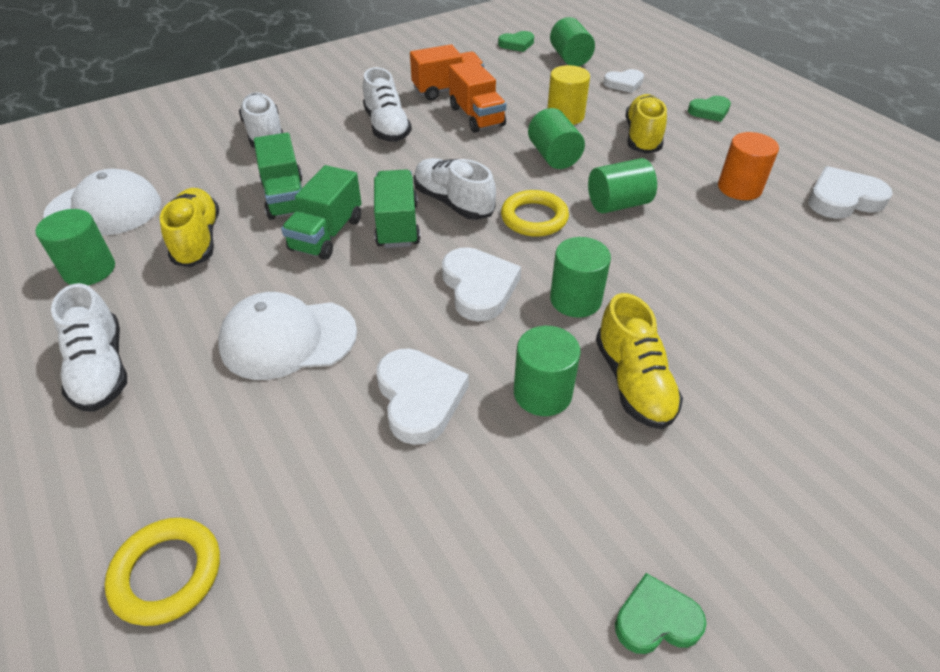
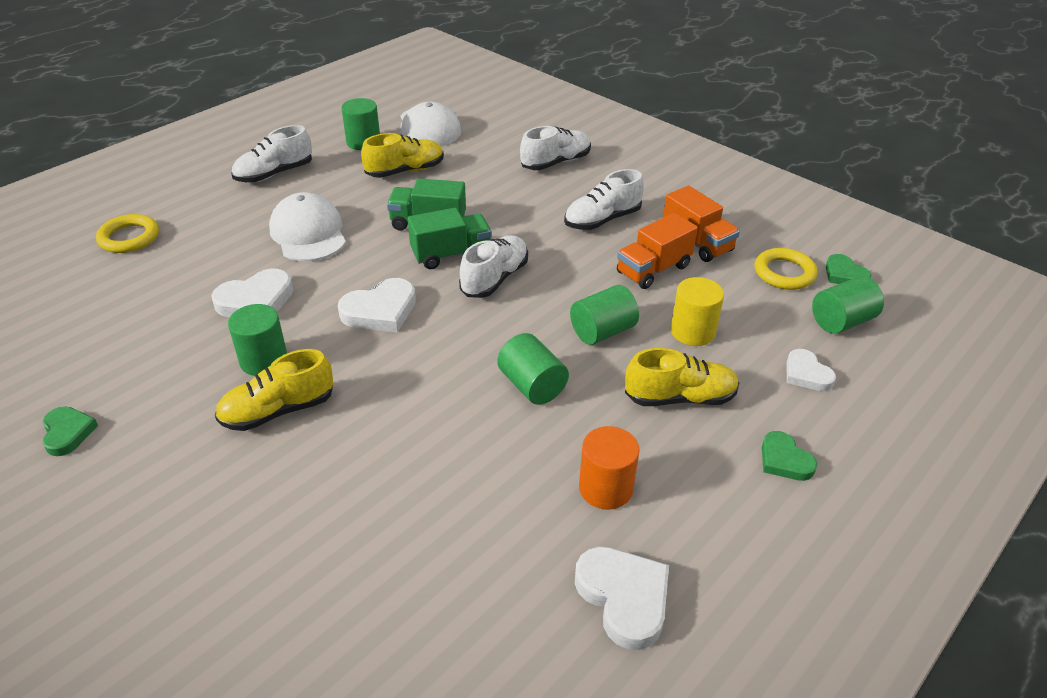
camera: 75 degrees right, 5 degrees down
(286, 198) = (469, 194): green truck -> none
(534, 218) = (488, 330): yellow ring -> yellow ring (784, 273)
(575, 299) = (375, 368): green cylinder -> none

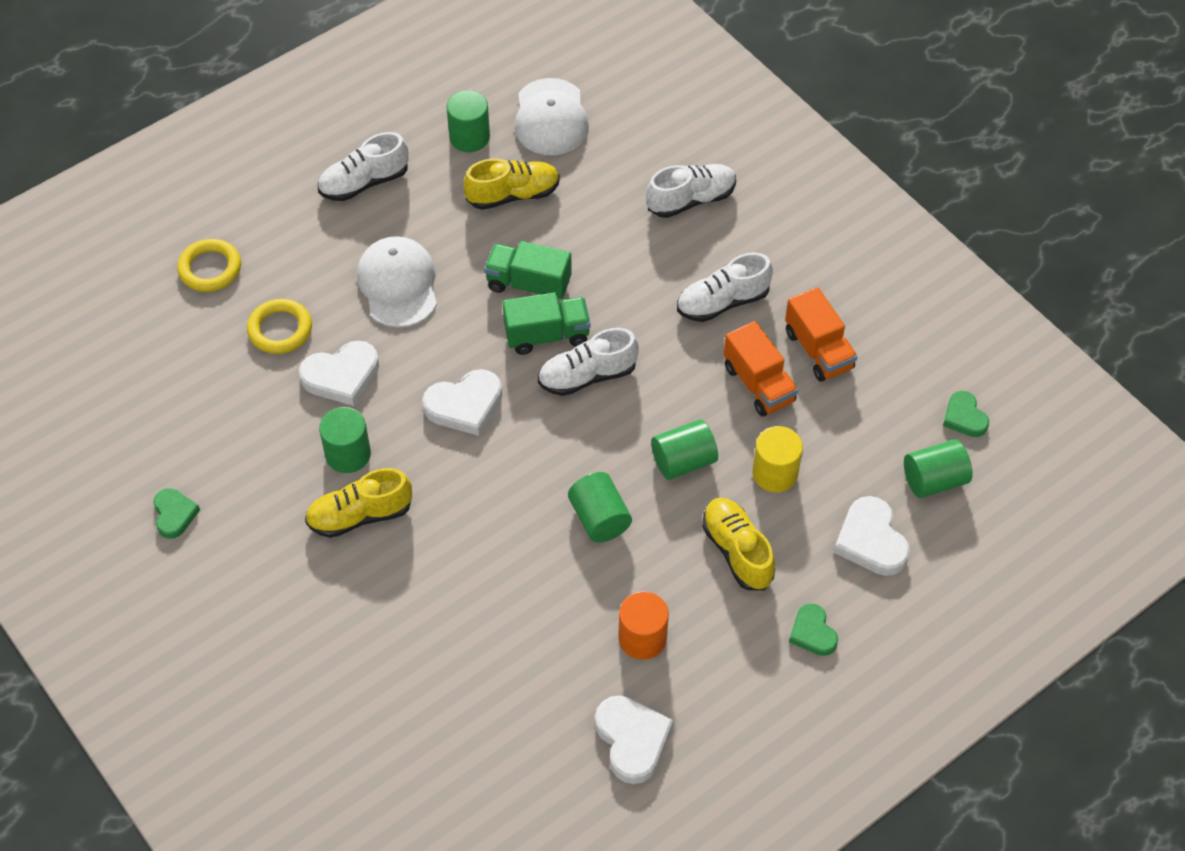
camera: 10 degrees right, 15 degrees up
(494, 279) = (587, 376): white shoe -> white shoe turned 150 degrees counterclockwise
(653, 270) = (759, 384): orange truck -> orange truck turned 90 degrees counterclockwise
(679, 398) = (737, 551): yellow shoe -> yellow shoe turned 120 degrees counterclockwise
(784, 273) = (899, 406): yellow ring -> yellow ring (280, 329)
(806, 374) = (871, 541): white heart -> white heart, size x1.58

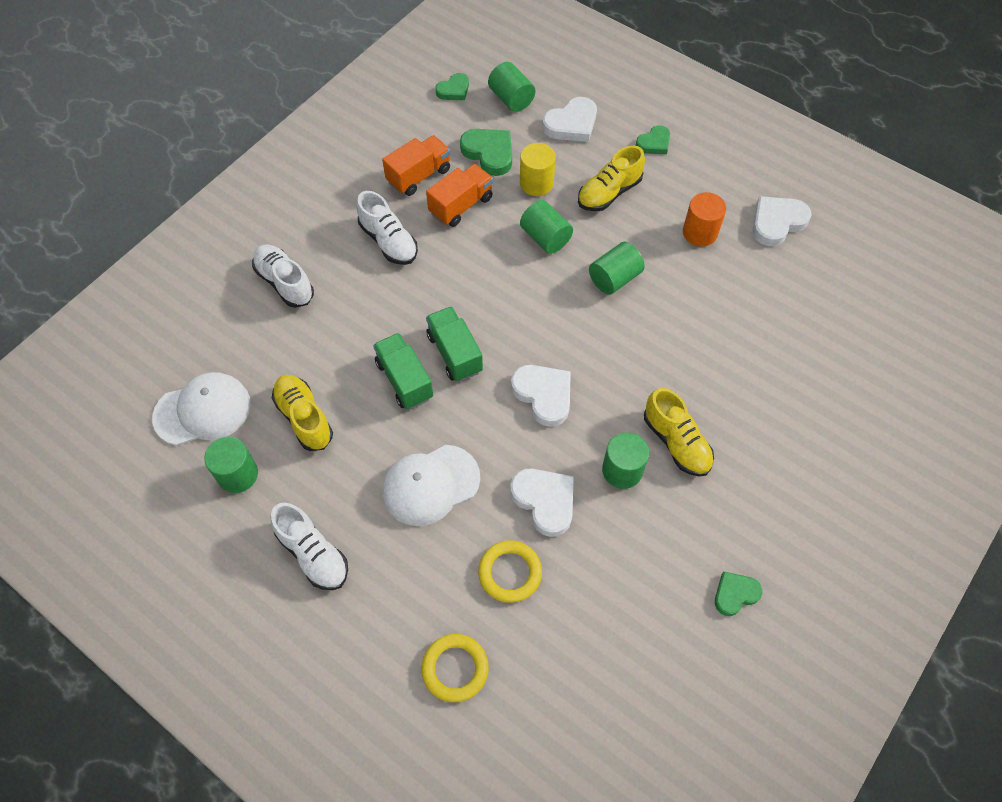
camera: 105 degrees left, 5 degrees up
(528, 284) = (404, 380): green truck -> green truck turned 150 degrees clockwise
(587, 376) = (487, 315): white shoe -> none
(839, 432) = (489, 153): none -> green heart

